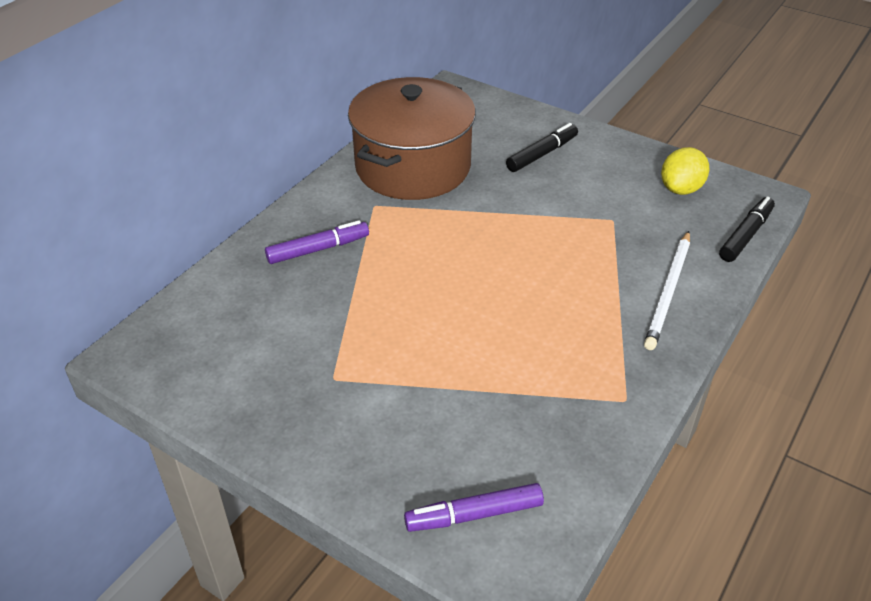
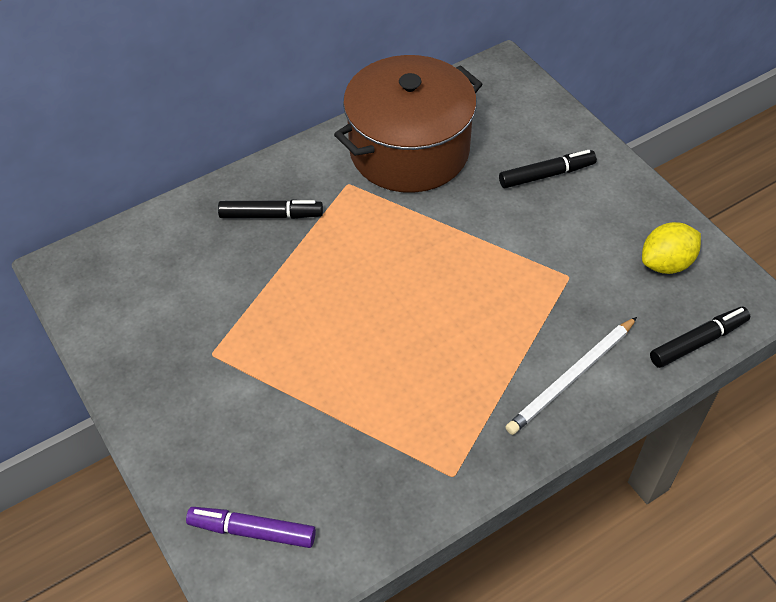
camera: 25 degrees right, 10 degrees up
(318, 249) = (271, 215): purple marker -> black marker

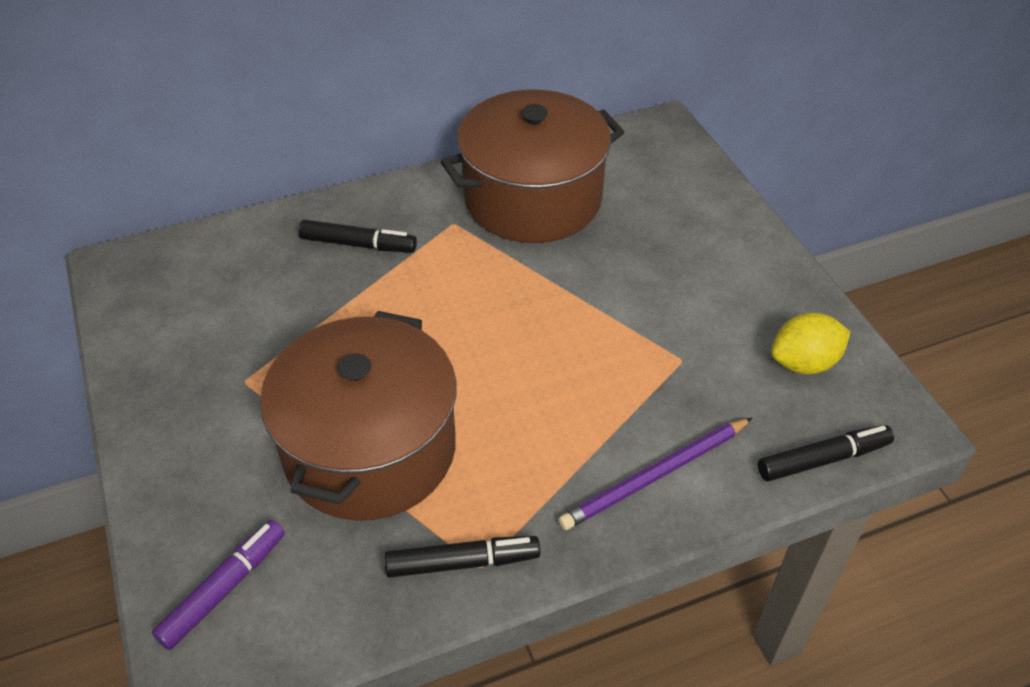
camera: 10 degrees right, 5 degrees down
(252, 531) = (224, 588): purple marker -> purple marker turned 105 degrees clockwise
(336, 395) = (370, 449): none -> brown pot
(546, 175) = (684, 245): black marker -> black marker (462, 562)
(571, 378) = (655, 476): white pencil -> purple pencil

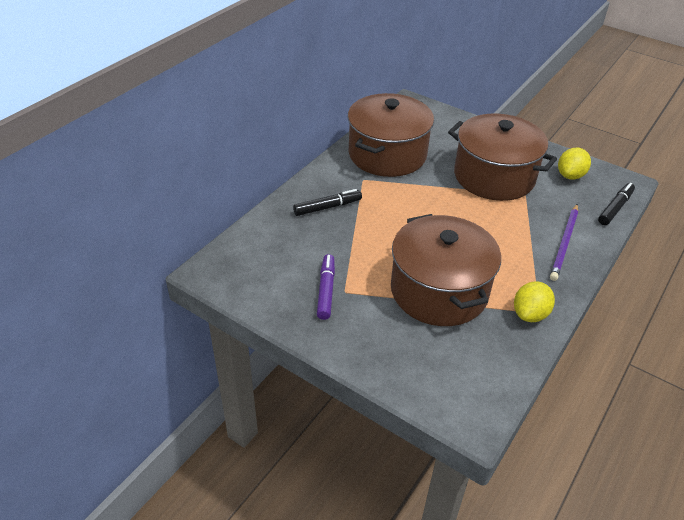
camera: 35 degrees left, 5 degrees down
(224, 588) = (443, 380): purple marker -> purple marker (326, 290)
(462, 562) = (530, 314): black marker -> yellow lemon
(663, 306) = (494, 176): none -> brown pot

